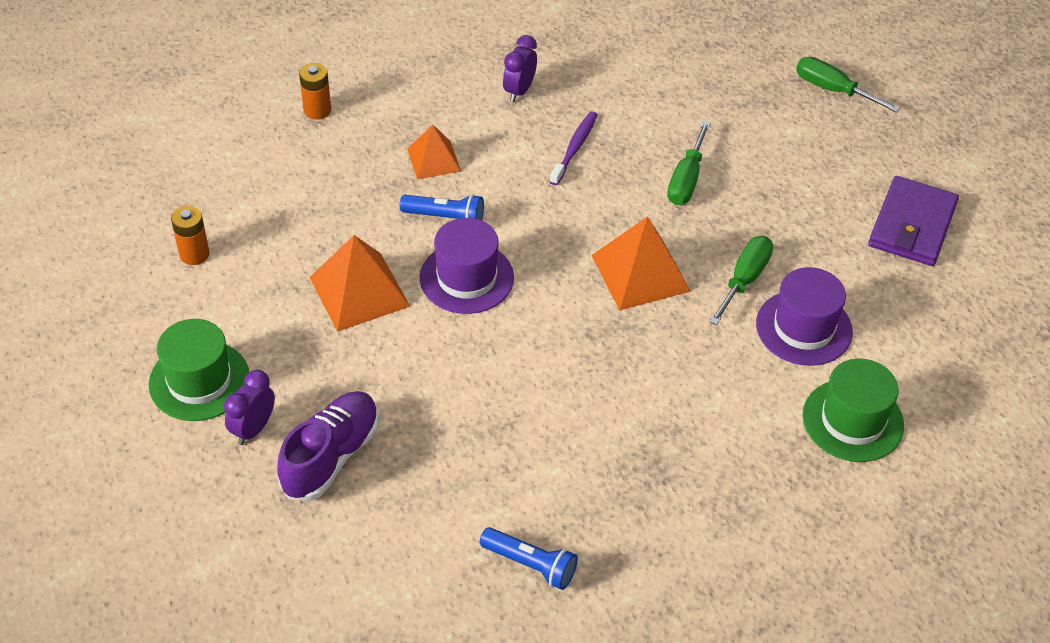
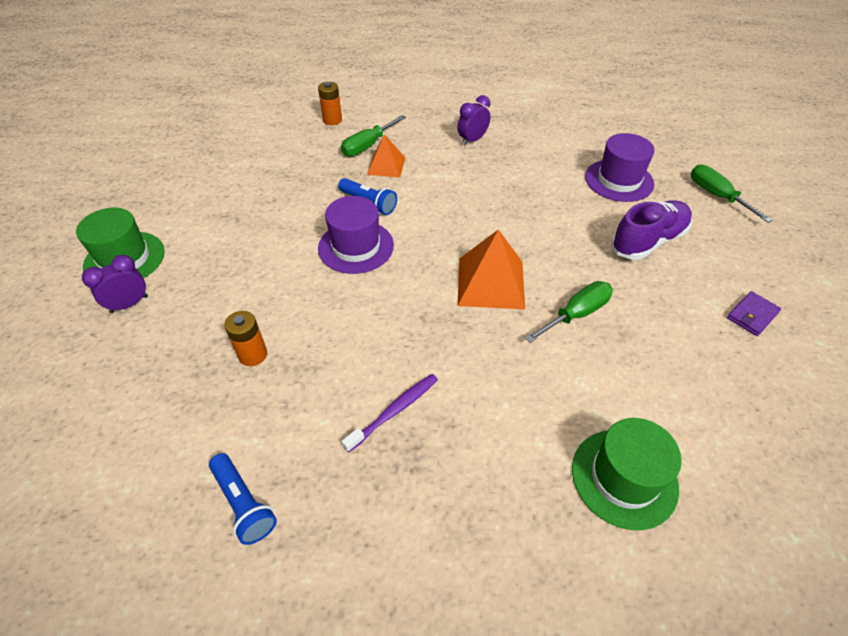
camera: 25 degrees right, 0 degrees up
(194, 254) = (191, 180): orange battery -> orange battery (253, 355)
(331, 456) = (163, 344): purple shoe -> purple shoe (648, 241)
(359, 291) = (275, 233): orange pyramid -> none
(574, 148) = (490, 184): purple toothbrush -> purple toothbrush (394, 411)
(686, 179) = (565, 226): green screwdriver -> green screwdriver (367, 146)
(804, 328) = (612, 372): purple hat -> purple hat (619, 180)
(912, 225) = (752, 315): purple wallet -> purple wallet, size x0.52

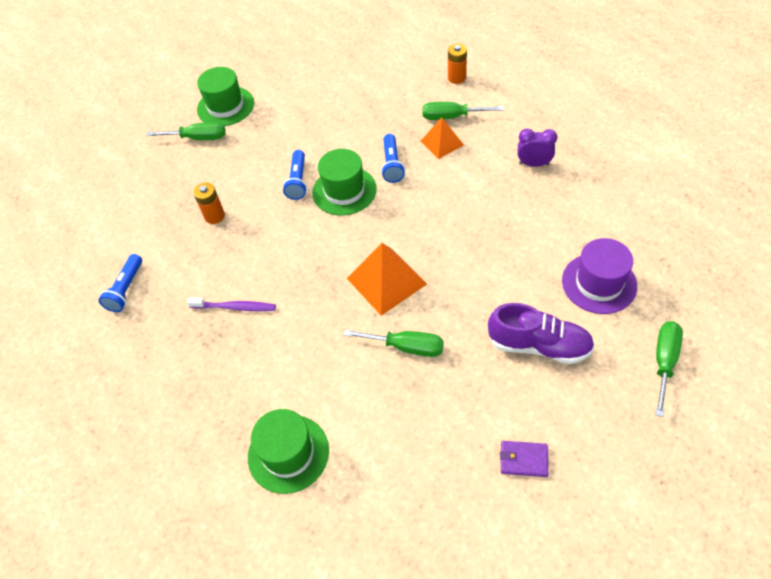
camera: 55 degrees right, 5 degrees up
(129, 304) = (198, 138): purple clock -> green screwdriver
(300, 268) = (298, 181): none -> blue flashlight
(356, 246) = (344, 191): purple hat -> green hat

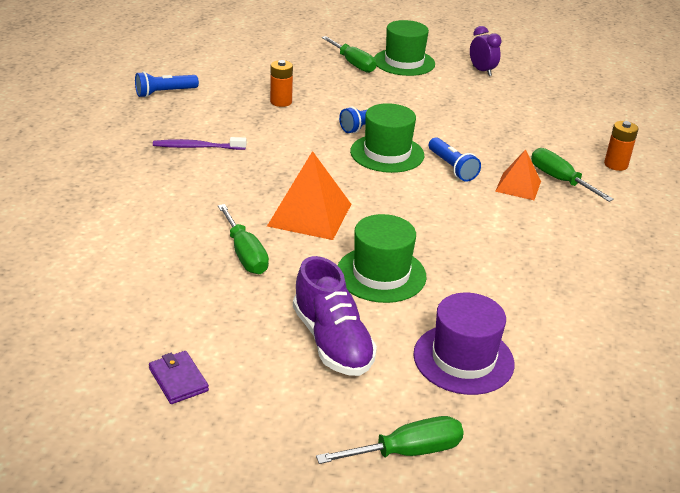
camera: 45 degrees right, 20 degrees down
(235, 307) = (197, 147): purple toothbrush -> purple toothbrush turned 120 degrees clockwise
(288, 453) = (71, 230): green hat -> green hat (381, 274)
(392, 164) = (452, 167): blue flashlight -> blue flashlight turned 75 degrees counterclockwise
(534, 164) = (570, 254): purple clock -> purple clock (482, 71)

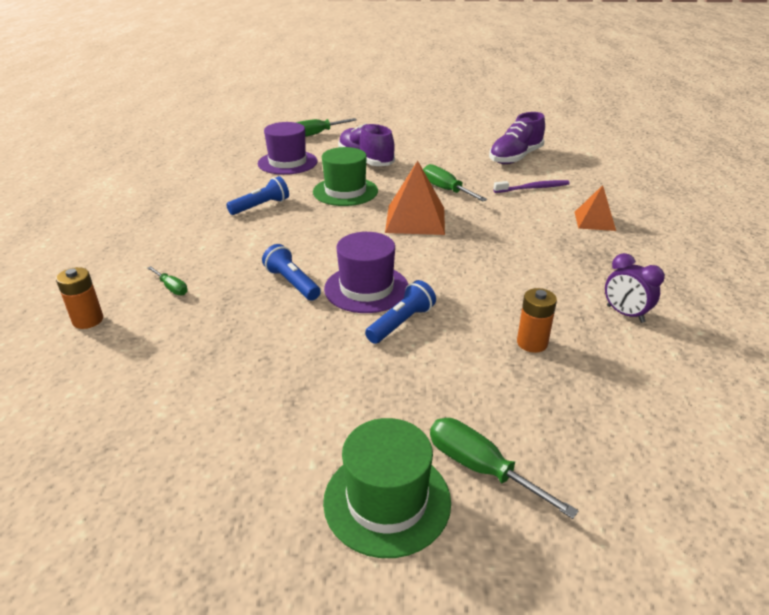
camera: 170 degrees right, 0 degrees up
(88, 304) = (515, 157): none -> purple shoe
(165, 93) = (685, 329): blue flashlight -> blue flashlight (261, 206)
(178, 380) = (437, 141): purple wallet -> none
(197, 147) = (564, 262): purple toothbrush -> purple toothbrush (533, 188)
(387, 153) = (366, 288): green hat -> purple hat
(482, 71) = (226, 508): purple clock -> purple clock (625, 314)
(518, 186) = (222, 273): orange pyramid -> orange pyramid (594, 221)
(559, 180) = (172, 288): green screwdriver -> green screwdriver, size x0.58

